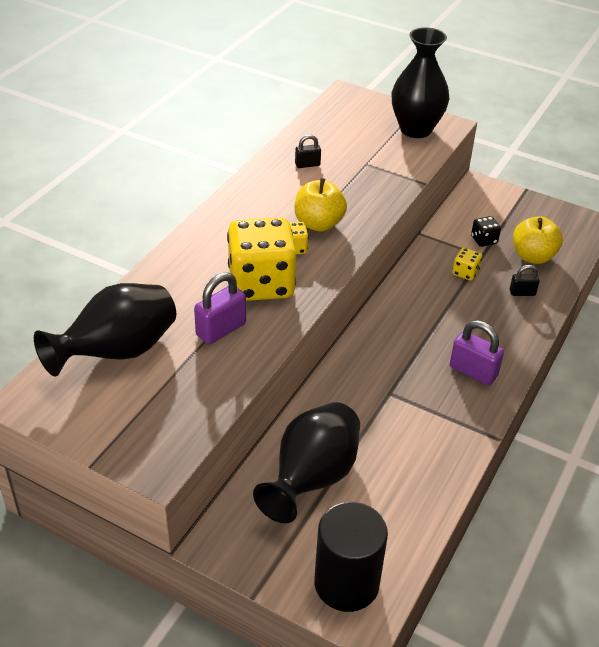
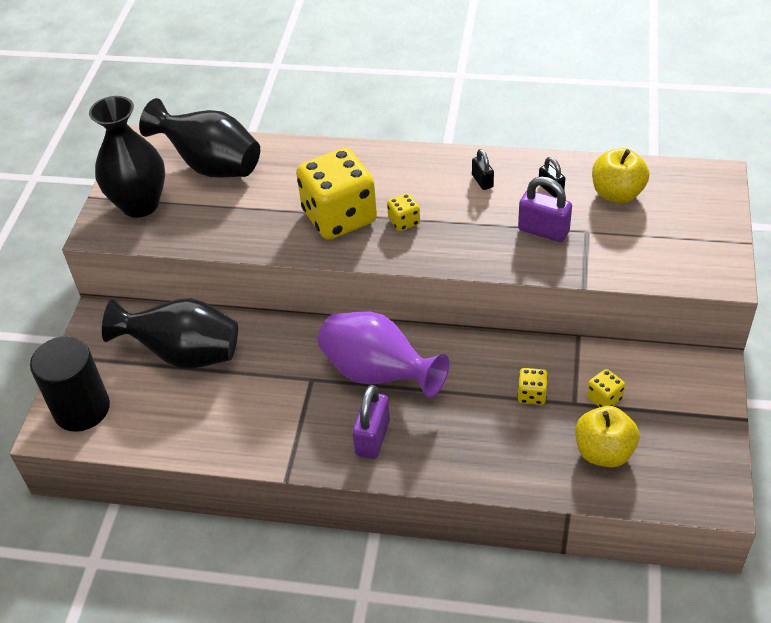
camera: 75 degrees right, 5 degrees up
(221, 329) = (265, 212): purple padlock -> purple padlock (543, 231)
(318, 224) = (453, 227): yellow apple -> yellow apple (617, 194)
(404, 349) = (378, 374): none -> purple vase
(415, 129) = (690, 252): black vase -> black vase (140, 204)
(484, 240) = (604, 398): black dice -> yellow dice
(522, 293) = (527, 454): black padlock -> black padlock (482, 181)

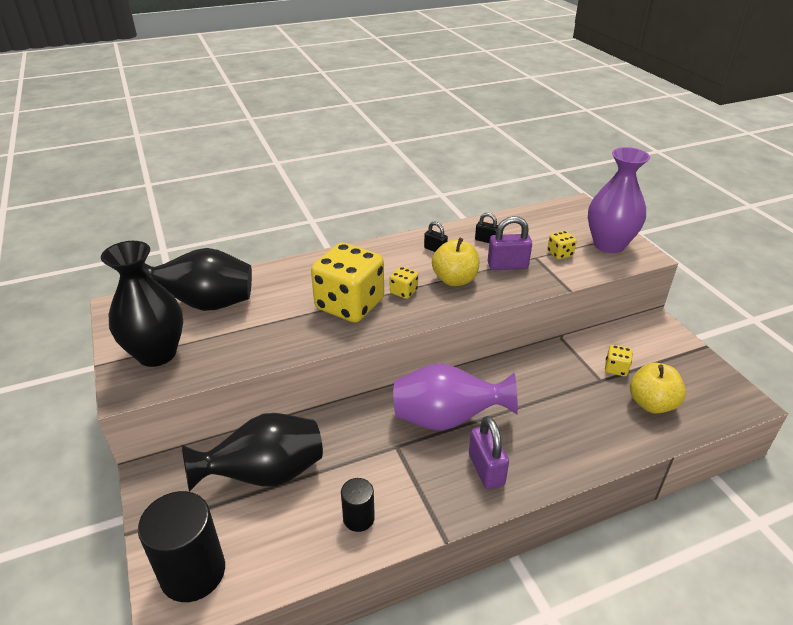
camera: 35 degrees left, 10 degrees down
(230, 427) = (358, 518): none -> black cylinder
(532, 395) = (569, 386): yellow dice -> yellow dice (560, 254)
(617, 194) = (530, 230): yellow apple -> yellow apple (454, 280)
(694, 247) = (609, 245): none -> purple vase

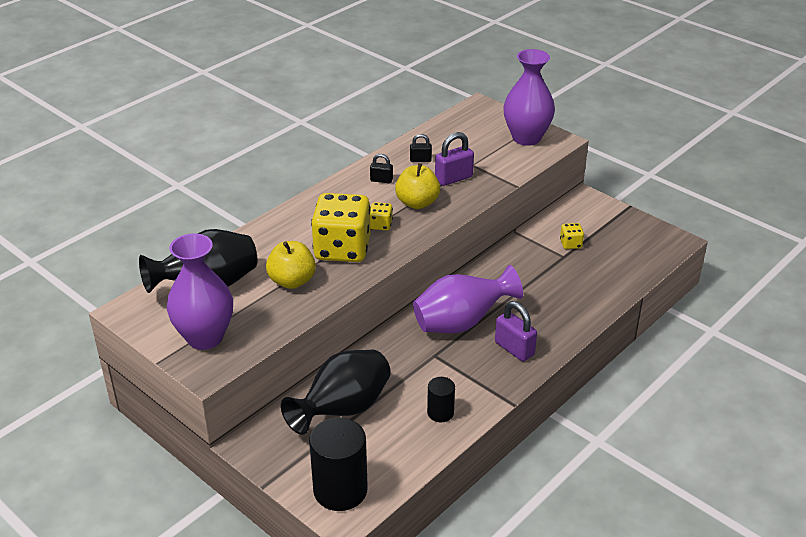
camera: 25 degrees left, 0 degrees up
(157, 354) = (205, 337): black vase -> purple vase
(560, 254) = (491, 156): yellow dice -> none
(651, 404) = (610, 263): yellow apple -> yellow apple (292, 281)

